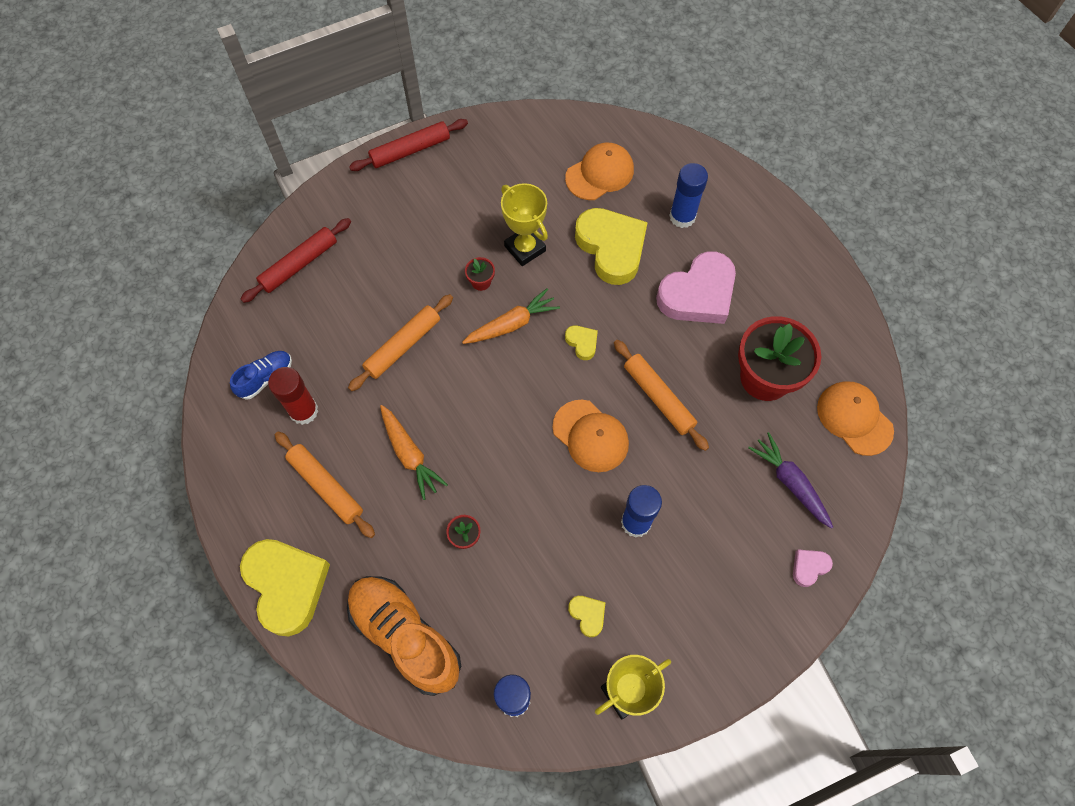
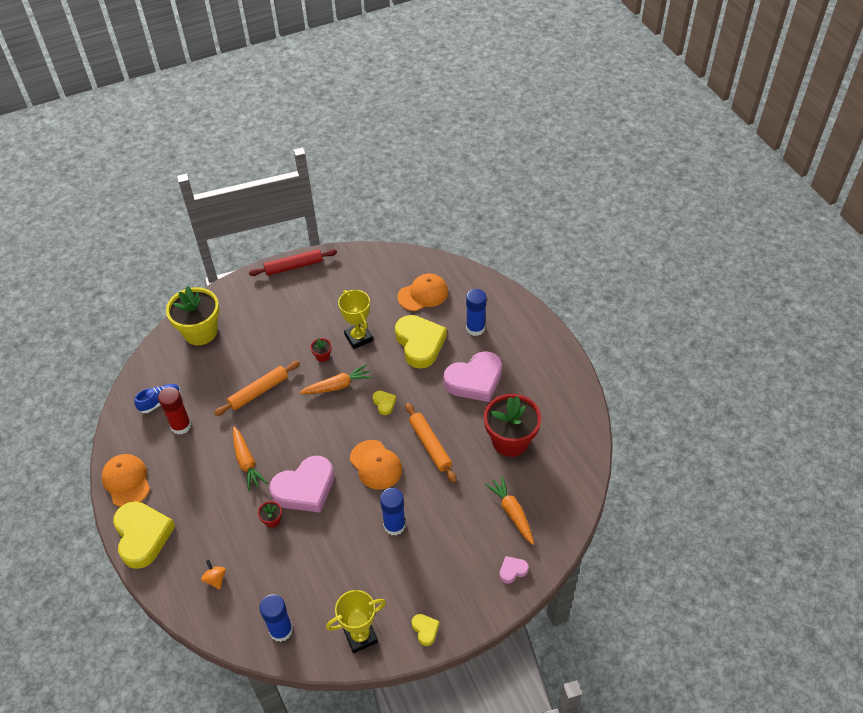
camera: 10 degrees right, 15 degrees down
(299, 264) = (200, 332): red rolling pin -> yellow flower pot
(326, 487) = (184, 476): orange rolling pin -> none
(405, 636) = (215, 579): orange shoe -> orange spinning top
(500, 484) = (305, 488): none -> pink heart
(587, 615) = (346, 582): yellow heart -> yellow heart (425, 630)
(790, 483) = (512, 512): purple carrot -> orange carrot
(854, 418) = (569, 475): orange cap -> orange cap (126, 481)

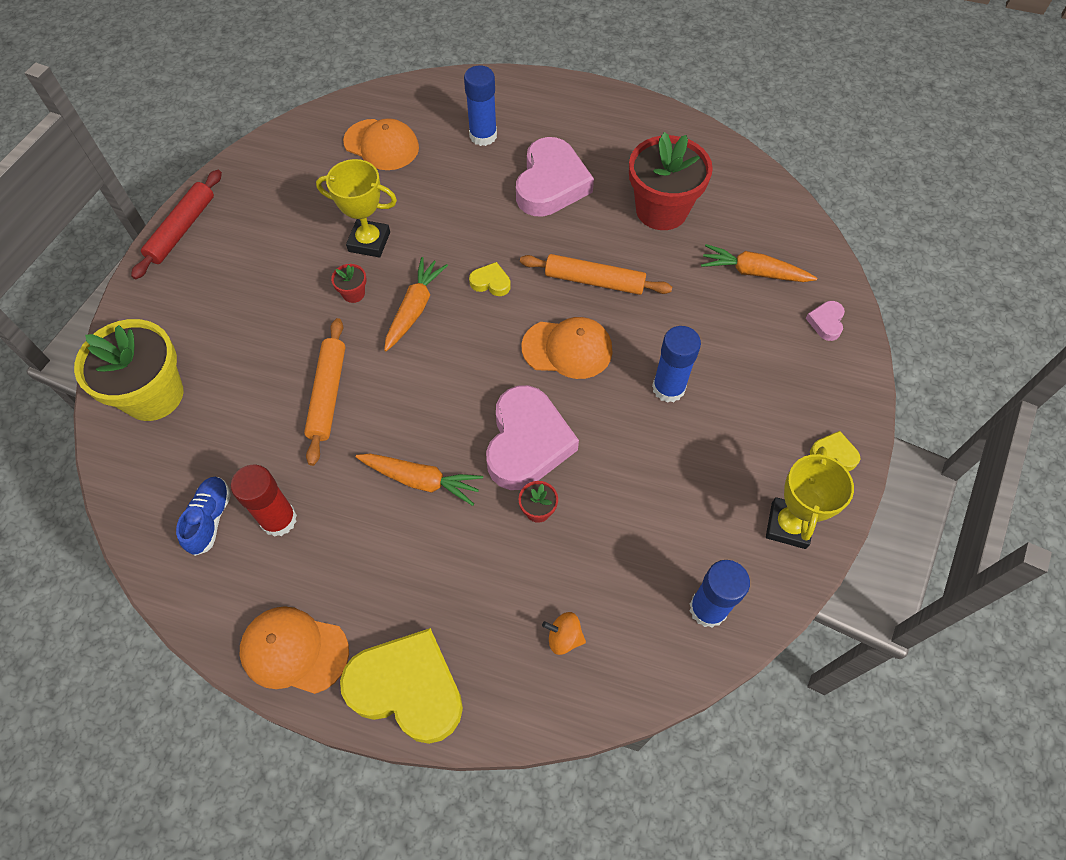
camera: 50 degrees left, 10 degrees up
(420, 344) = (446, 194): yellow heart -> none
(423, 294) = (381, 145): orange cap -> orange cap turned 105 degrees clockwise

